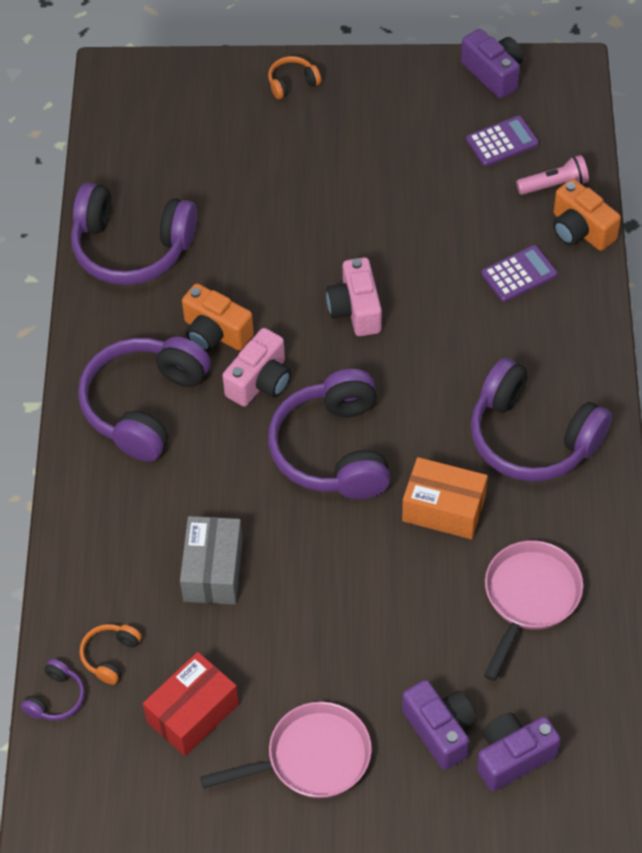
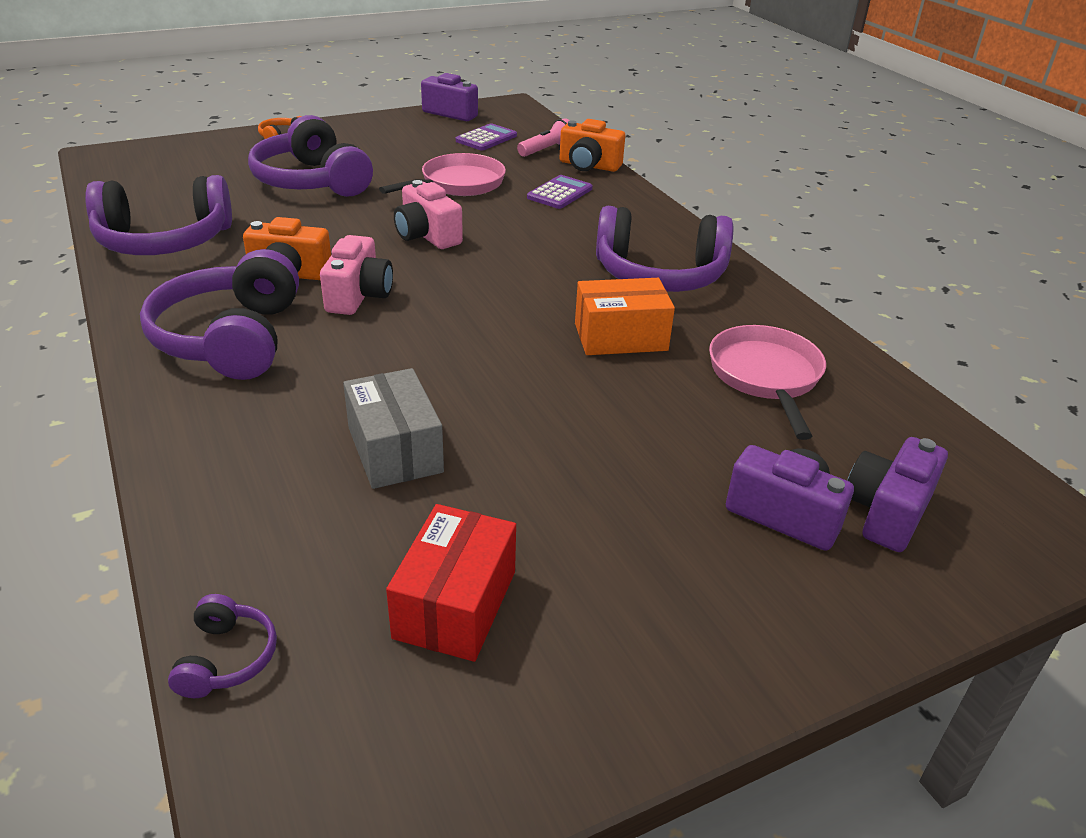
camera: 30 degrees left, 20 degrees down
(110, 656) = (294, 577): orange headphones -> none
(311, 758) = (655, 598): pink pan -> pink pan (458, 184)
(333, 450) = (472, 323): purple headphones -> purple headphones (312, 181)

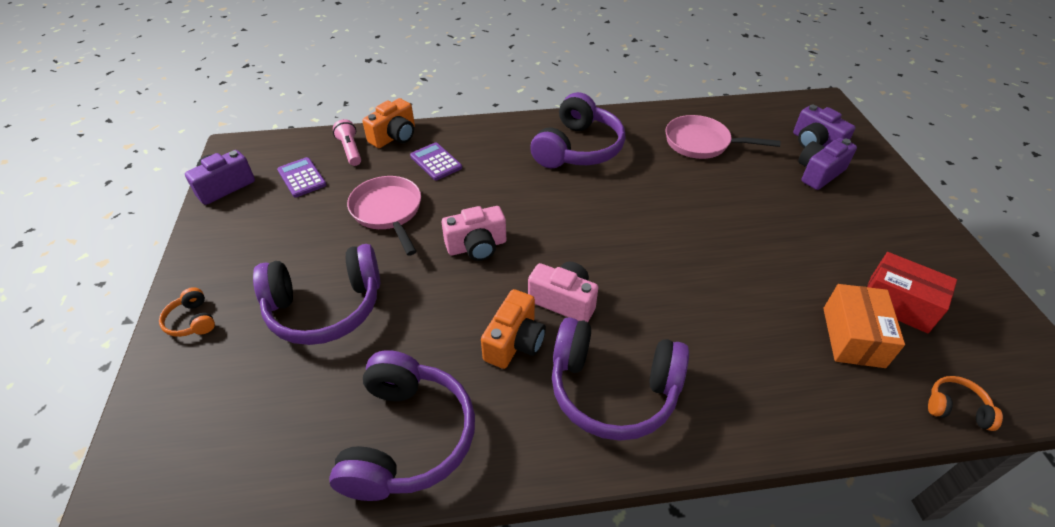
camera: 70 degrees left, 10 degrees up
(226, 658) = (956, 408): purple headphones -> orange headphones
(395, 450) = (765, 308): grey box -> none
(620, 337) = (650, 184): orange box -> orange box (853, 337)

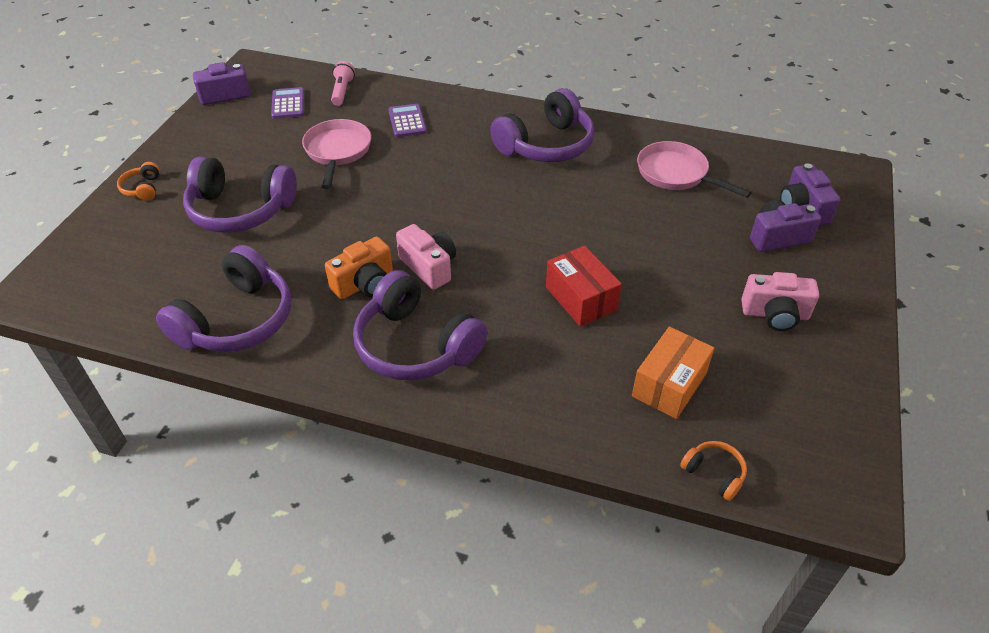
camera: 25 degrees right, 0 degrees up
(394, 136) = (387, 89): orange camera -> none
(477, 246) = (390, 201): pink camera -> pink camera (775, 314)
(898, 304) = (744, 375): red box -> red box (581, 298)

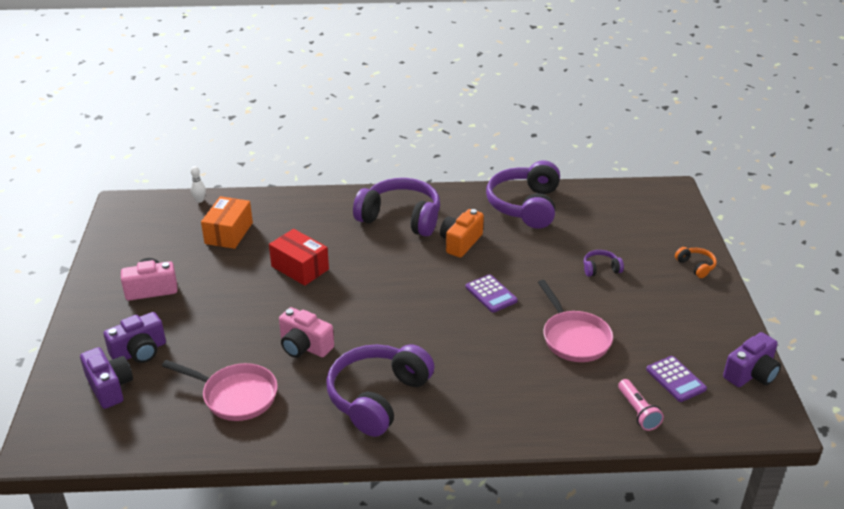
camera: 160 degrees right, 10 degrees down
(240, 210) = (600, 269): purple headphones -> purple headphones, size x0.43
(407, 121) = (537, 390): purple calculator -> purple calculator (491, 294)
(429, 267) = (422, 263): pink camera -> pink camera (304, 346)
(714, 473) = (199, 200): orange headphones -> white bowling pin

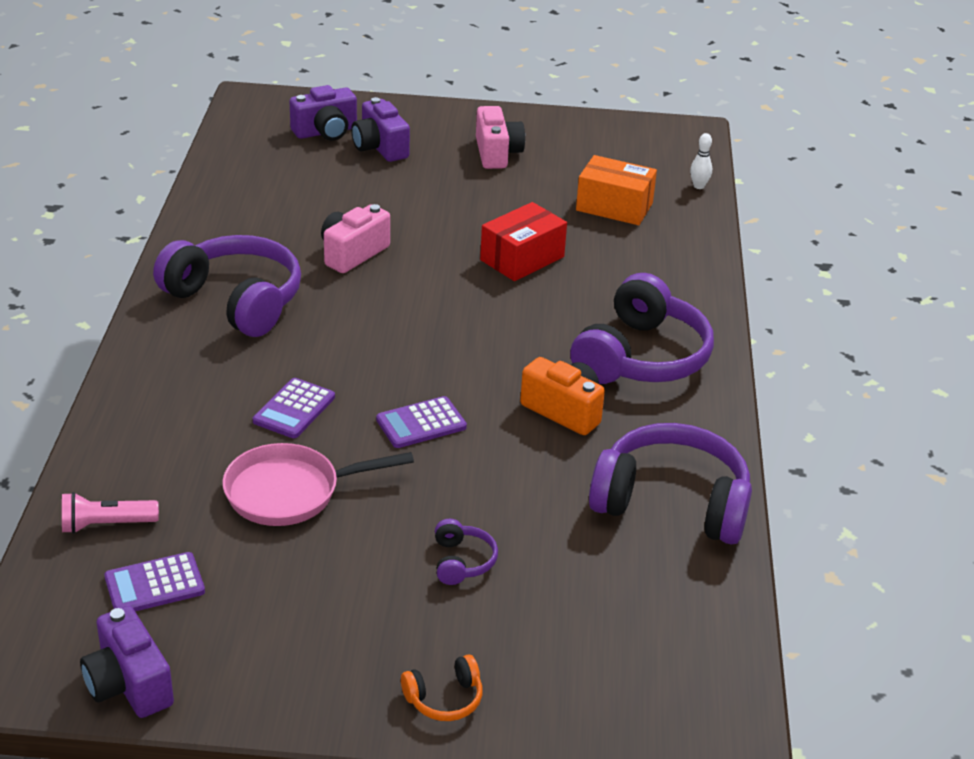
camera: 95 degrees right, 0 degrees up
(235, 396) = (280, 204): pink pan -> none
(495, 348) = (294, 409): none -> purple calculator

